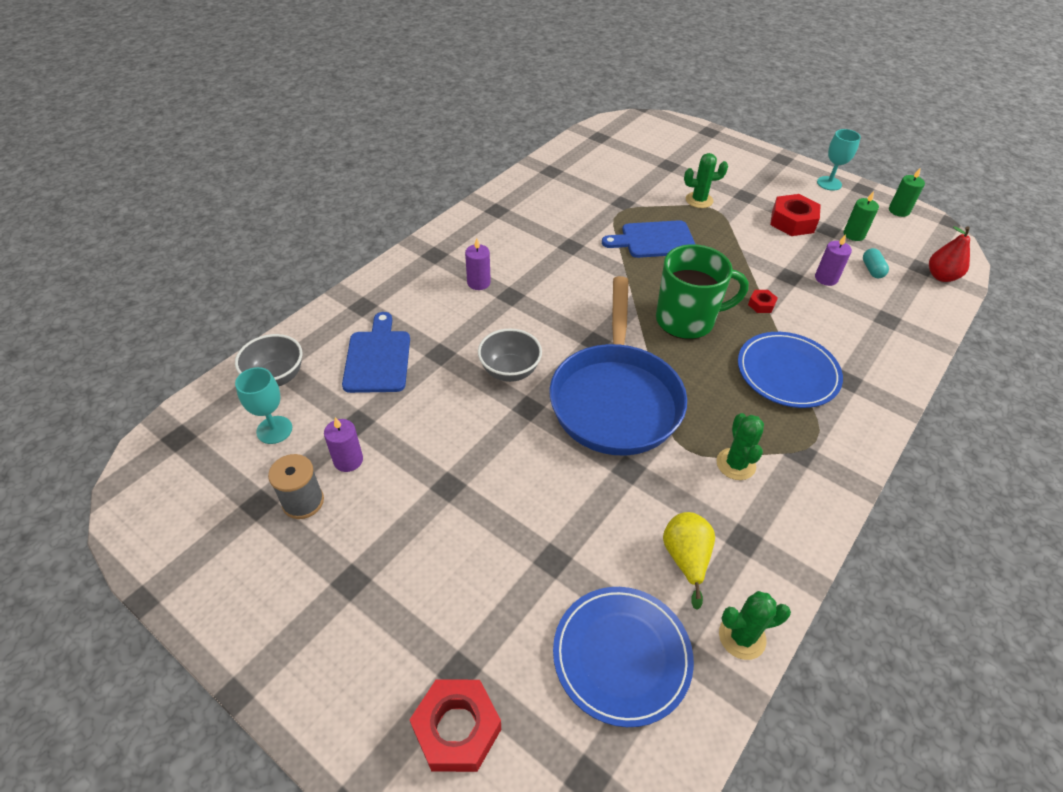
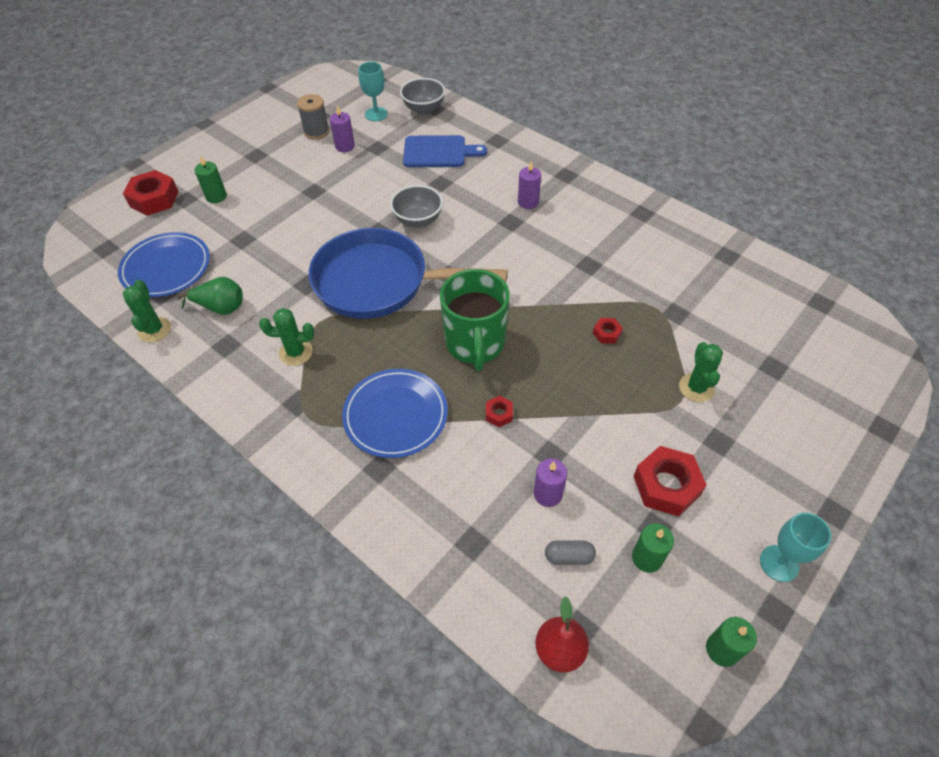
camera: 95 degrees right, 5 degrees up
(455, 620) = (216, 196): none -> green candle
(654, 240) = (606, 333): blue cutting board -> red nut
(686, 559) = (221, 308): yellow pear -> green pear
(872, 270) = (569, 557): turquoise capsule -> grey capsule

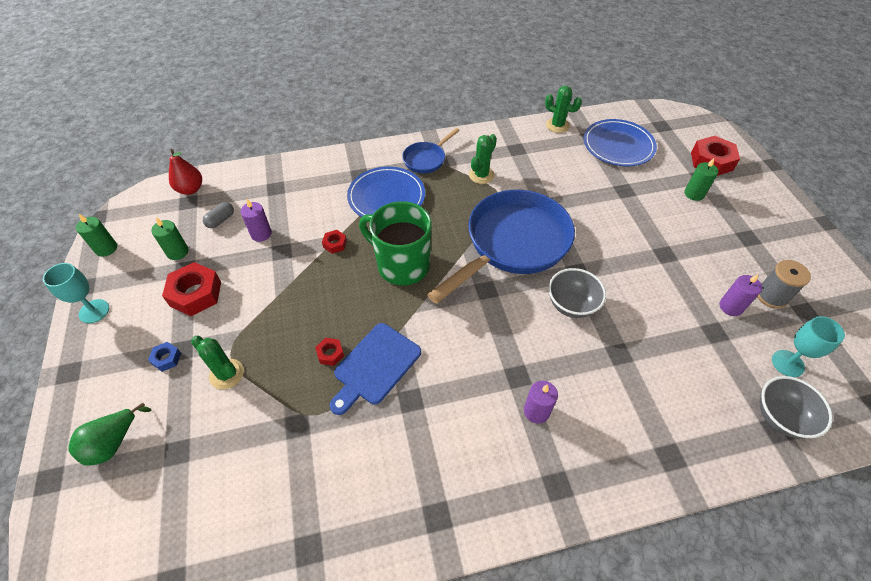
camera: 125 degrees right, 0 degrees up
(221, 308) = (554, 157): green pear -> green pear (113, 443)
(302, 417) = (426, 159): none -> blue pan
(438, 152) = (677, 382): blue cutting board -> blue cutting board (375, 366)
(736, 444) = (166, 358): none -> blue nut

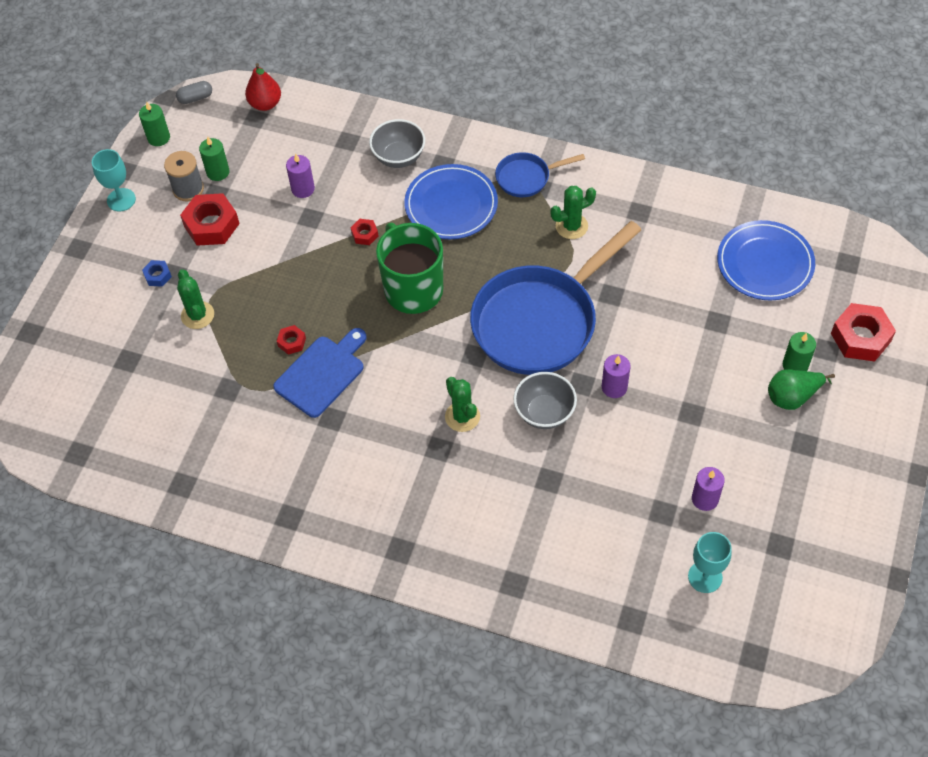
camera: 35 degrees right, 5 degrees up
(113, 443) = (86, 328): green pear -> green pear (792, 397)
(221, 220) = (274, 155): grey capsule -> grey capsule (195, 98)
(375, 366) = (322, 373): blue cutting board -> blue cutting board turned 150 degrees clockwise
(513, 243) = (540, 321): blue pan -> blue pan turned 150 degrees clockwise
(536, 411) = (430, 486): purple candle -> purple candle (614, 387)
(557, 125) = (715, 202): green cactus -> green cactus (462, 417)
(771, 296) = (760, 512): grey spool -> grey spool (188, 189)
(780, 417) = (646, 612): grey bowl -> grey bowl (399, 157)

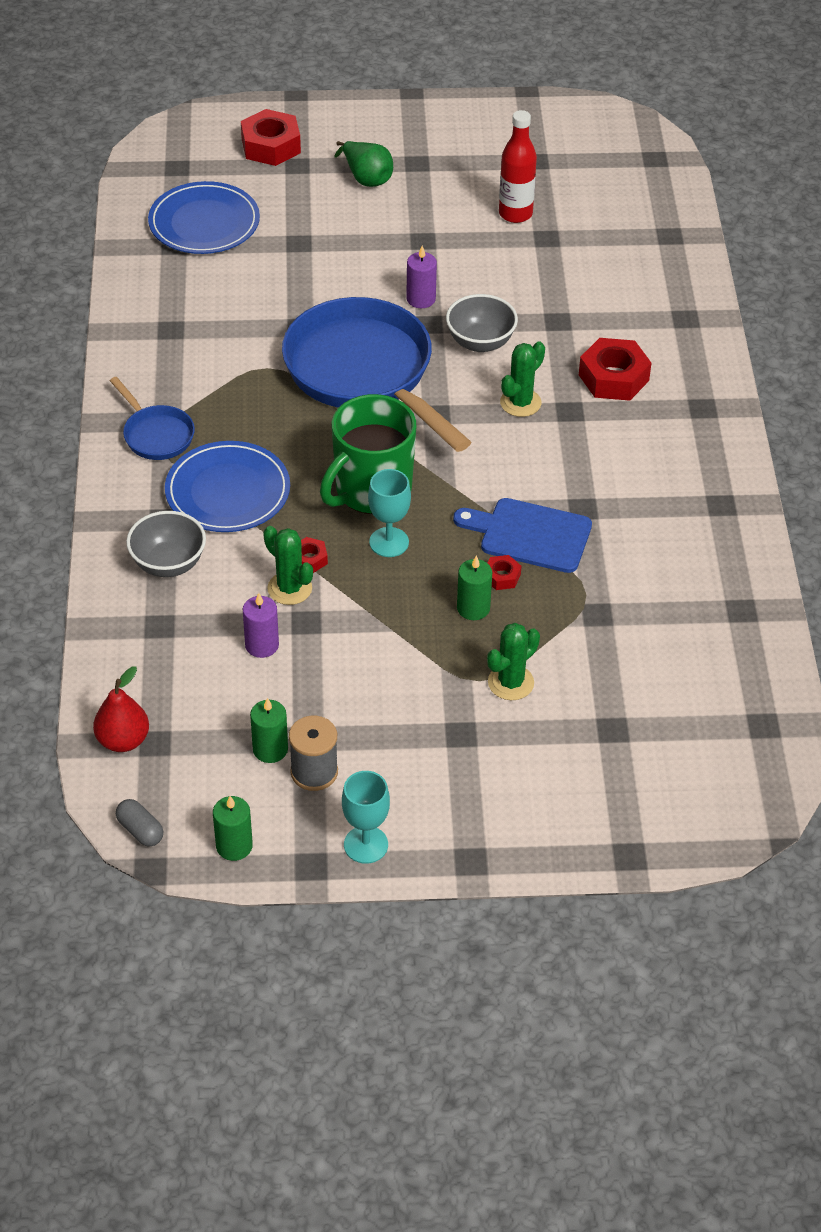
camera: 115 degrees left, 10 degrees down
(158, 276) = (472, 749): blue nut -> none
(211, 225) = (364, 722): red nut -> red nut (613, 378)
(540, 321) = (364, 373): blue pan -> blue pan turned 150 degrees counterclockwise
(571, 226) = (216, 379): green cactus -> green cactus (289, 588)
(705, 499) = (515, 214): purple candle -> red bottle
(705, 577) = (597, 199): turquoise goblet -> turquoise goblet (389, 542)
(795, 365) = (327, 182): green candle -> green candle (473, 608)

